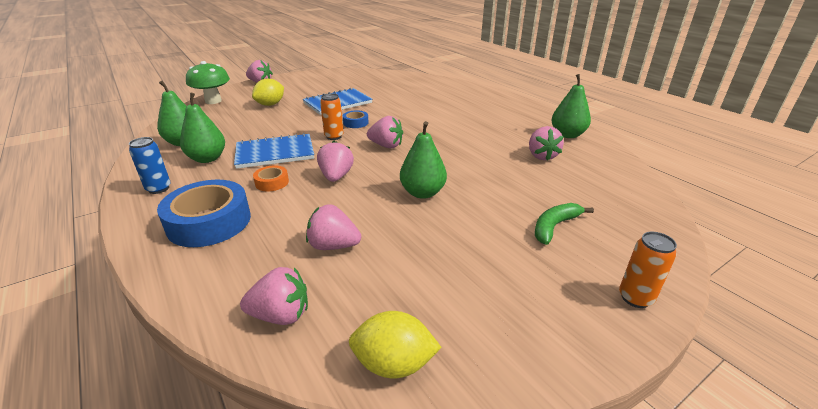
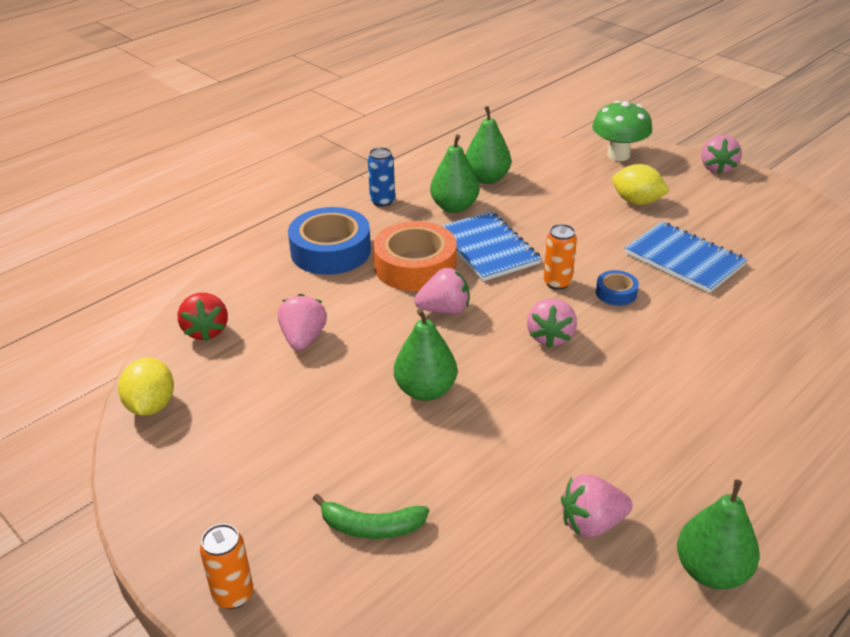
camera: 80 degrees right, 5 degrees up
(272, 182) = (415, 266): orange tape -> orange tape, size x2.10
(281, 315) = (206, 331): pink strawberry -> red strawberry
(554, 226) = (371, 527): green banana -> green banana turned 150 degrees clockwise

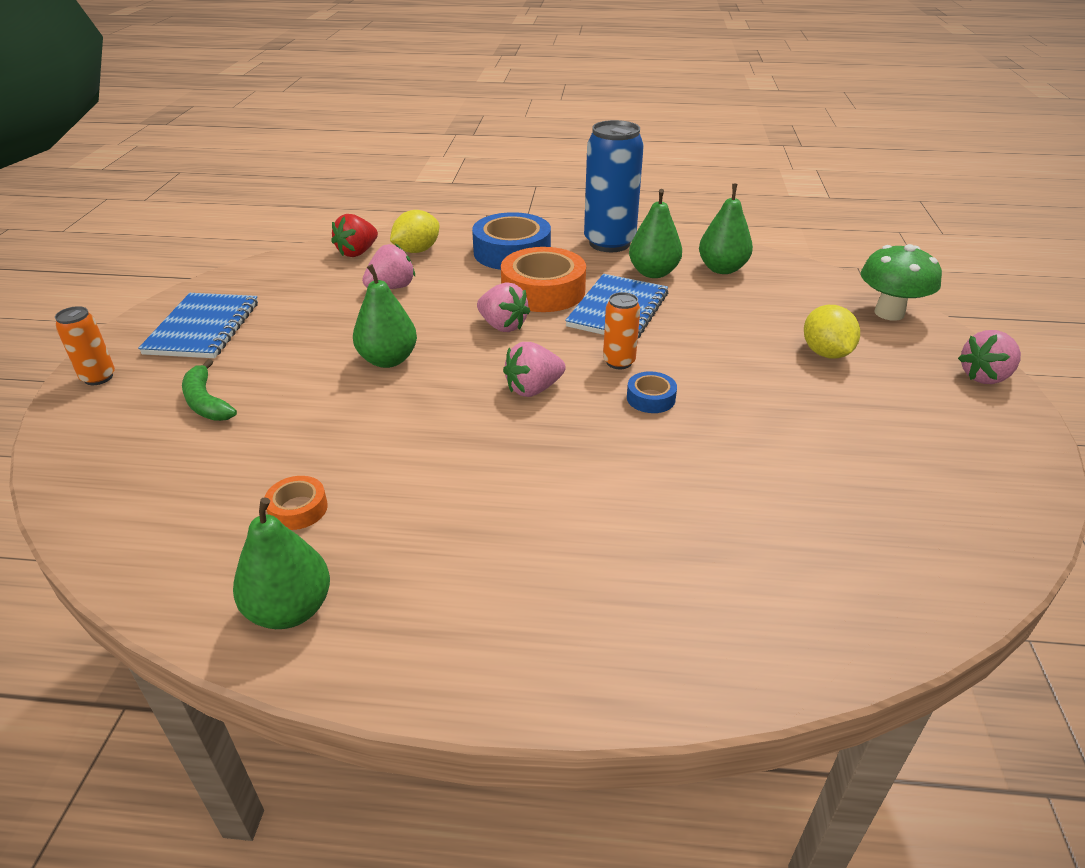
camera: 50 degrees right, 0 degrees up
(151, 405) = (259, 270): yellow lemon -> yellow lemon (417, 250)
(382, 201) = (609, 243): blue can -> blue can, size x2.02
(591, 523) = (298, 509): pink strawberry -> orange tape
(684, 259) = (771, 417): blue notebook -> blue notebook (203, 328)

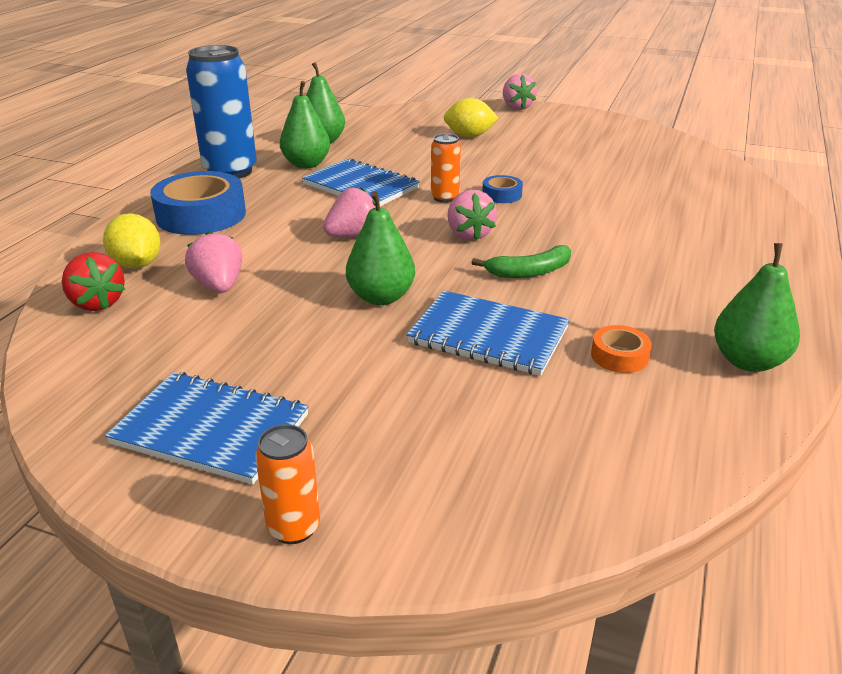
camera: 75 degrees left, 5 degrees down
(206, 402) = (409, 419): green banana -> green banana (529, 272)
(329, 425) = (488, 335): none -> blue notebook
(543, 291) = (299, 210): orange tape -> none
(889, 313) = (429, 111): green mushroom -> none

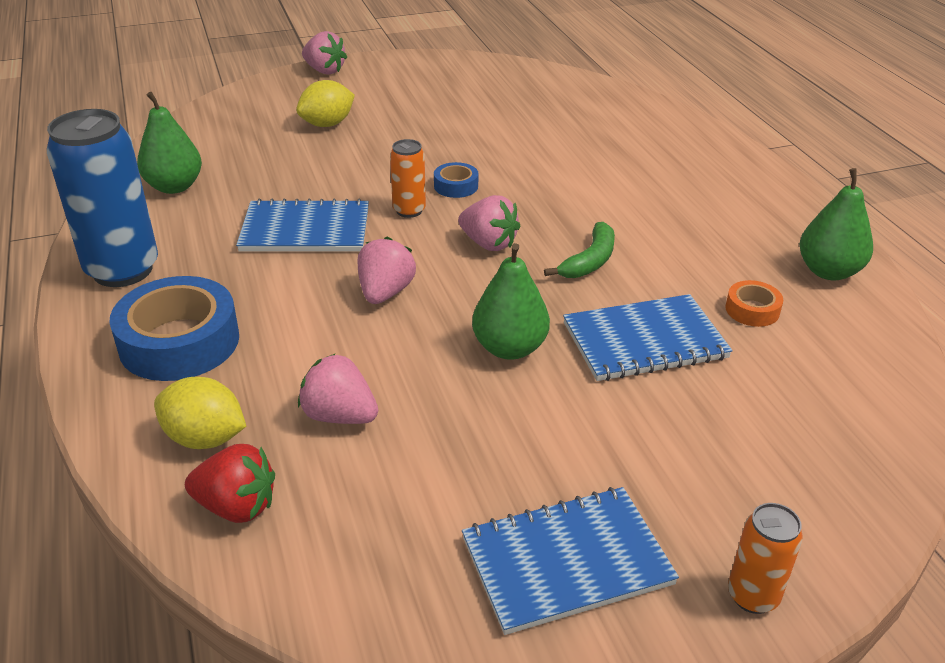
camera: 40 degrees left, 5 degrees up
(306, 164) = (202, 225): green pear -> none

